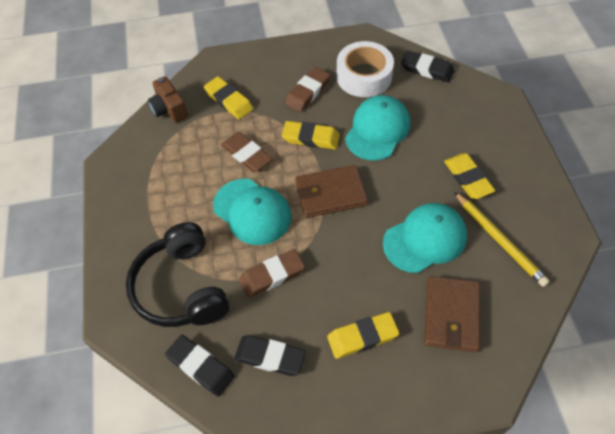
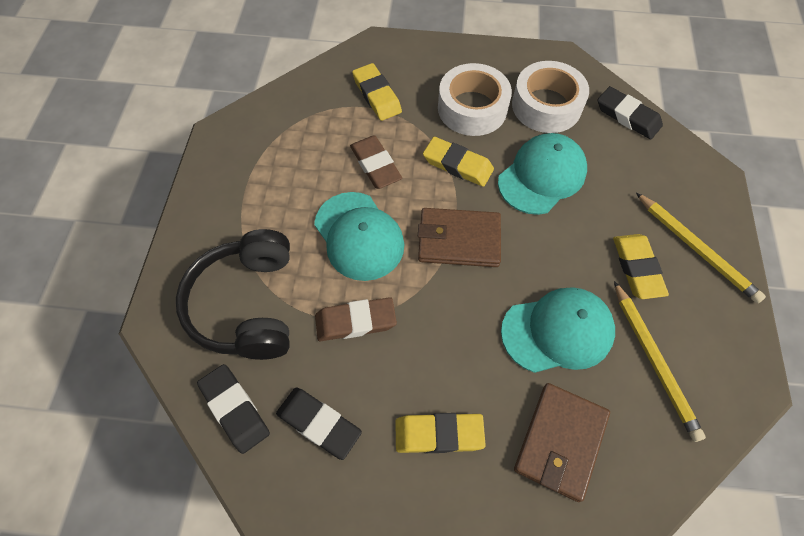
camera: 15 degrees right, 5 degrees up
(169, 109) = (306, 89): brown camera -> none
(307, 92) = (472, 108): brown eraser -> white tape
(505, 153) = (696, 249): none -> yellow pencil

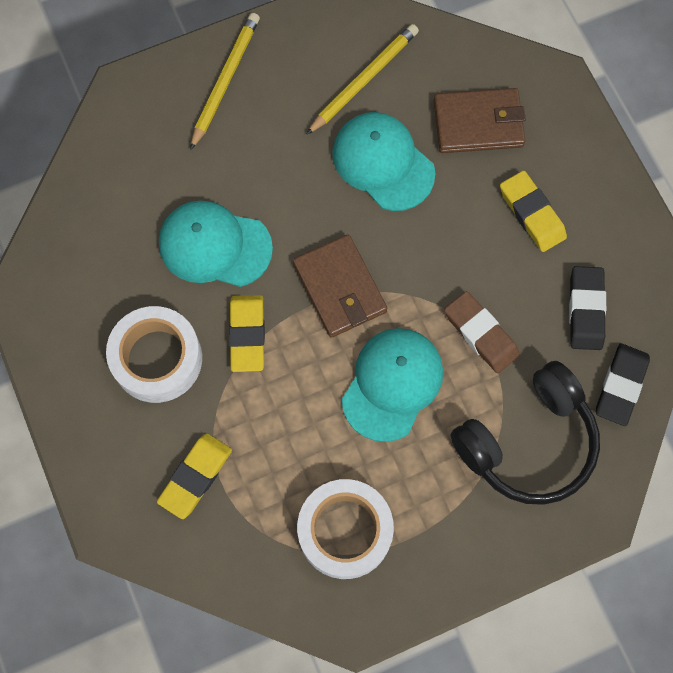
camera: 120 degrees left, 10 degrees up
(375, 165) = (297, 419): brown eraser -> none
(546, 106) = (110, 282): white tape -> white tape (345, 531)
(627, 116) = (81, 194): black eraser -> none
(637, 268) = (277, 122): yellow eraser -> none

